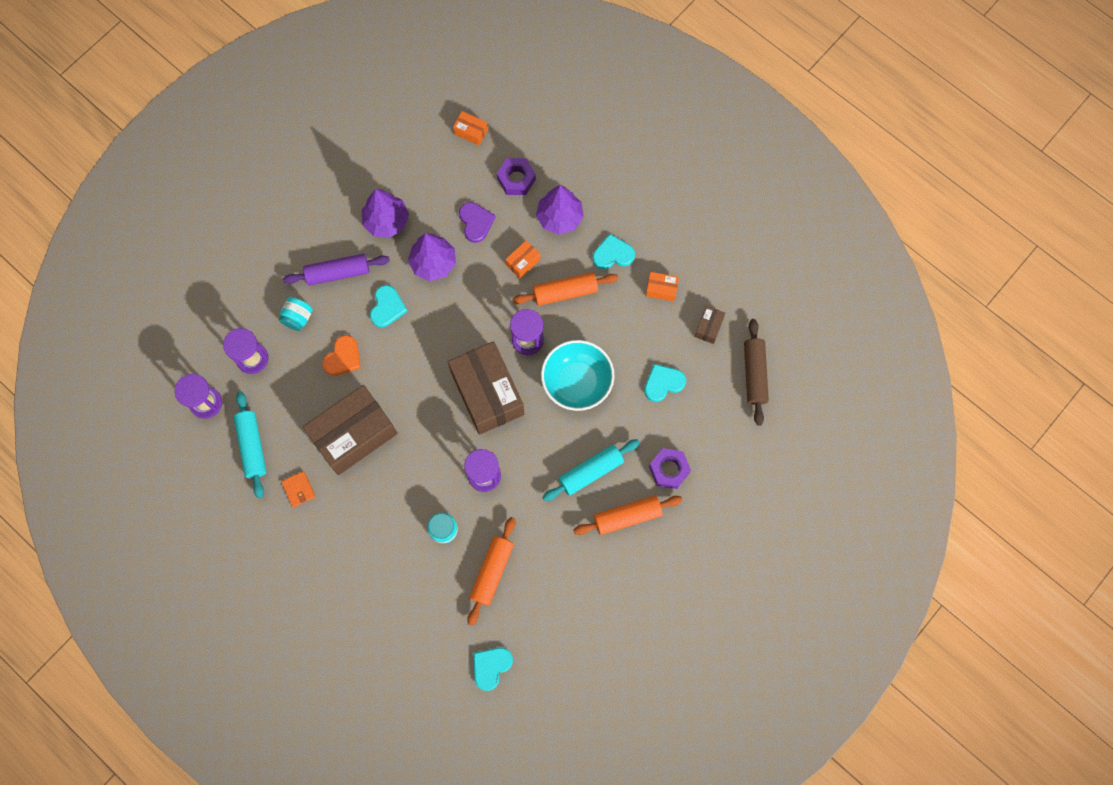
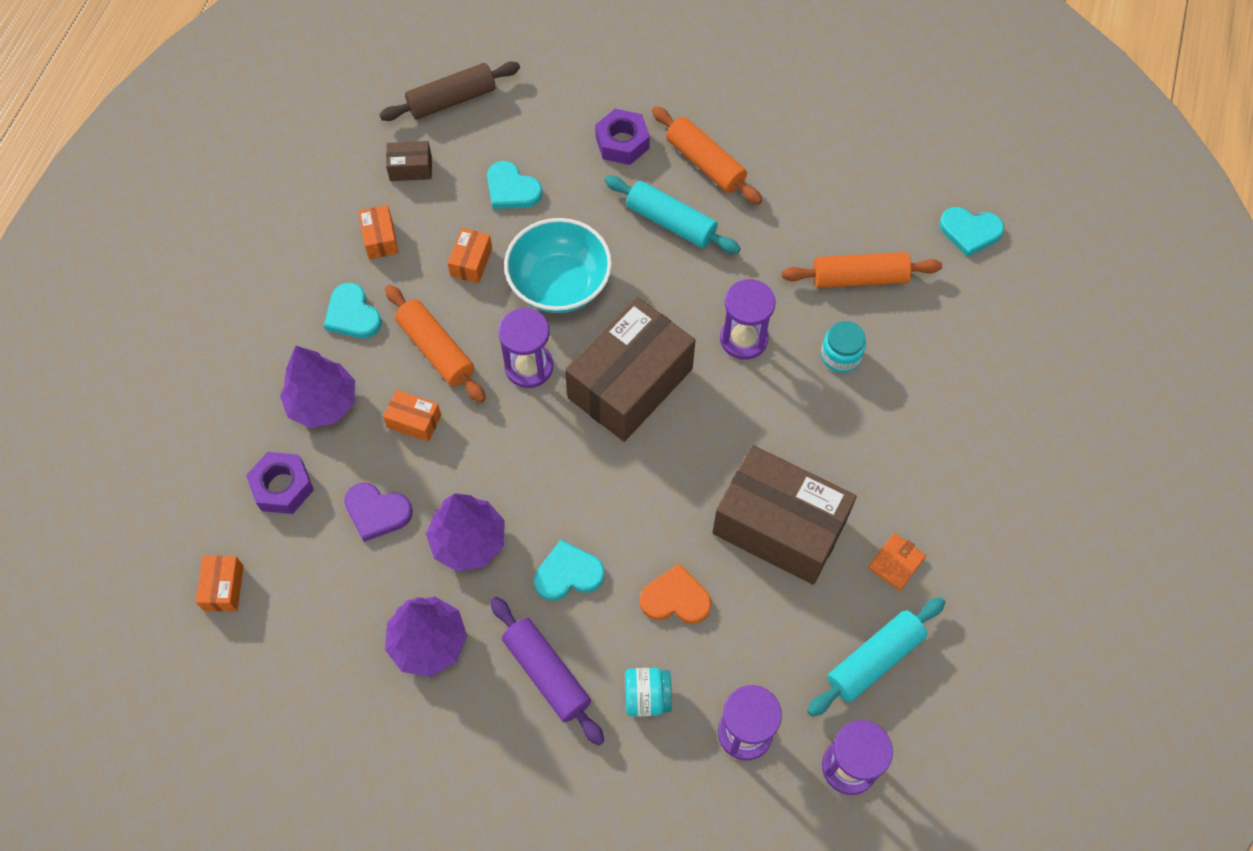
camera: 115 degrees left, 10 degrees down
(476, 222) = (377, 512): purple heart -> purple heart turned 120 degrees counterclockwise
(618, 336) = (471, 262): none -> orange box

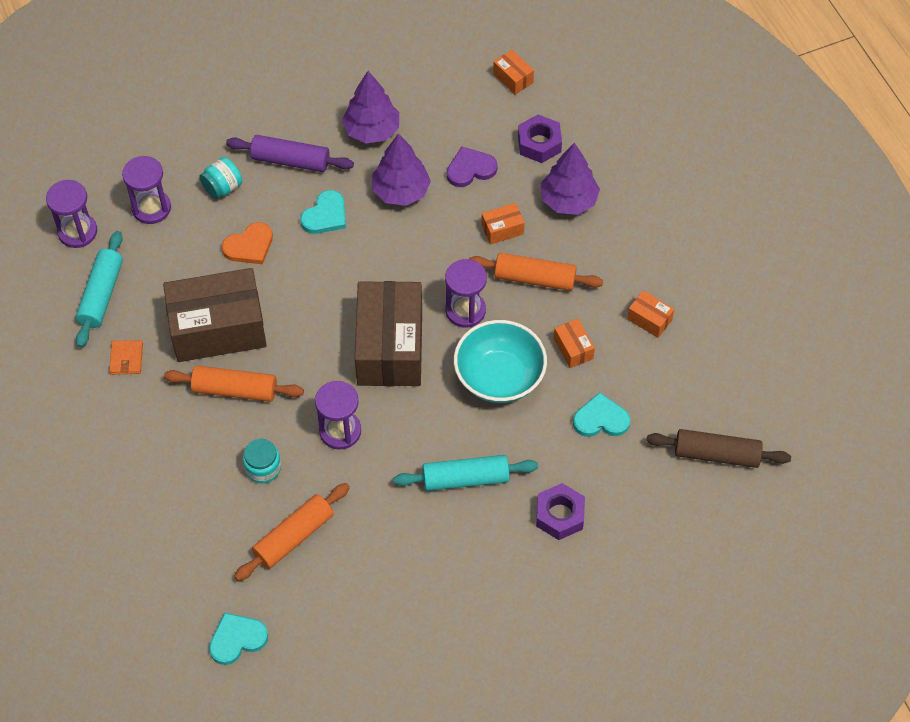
camera: 140 degrees right, 5 degrees down
(352, 314) = (611, 261): turquoise heart -> none
(411, 168) = (686, 382): brown box -> none
(452, 100) = (716, 454): brown rolling pin -> brown rolling pin turned 75 degrees clockwise
(705, 163) = (483, 545): orange rolling pin -> orange rolling pin (235, 390)

